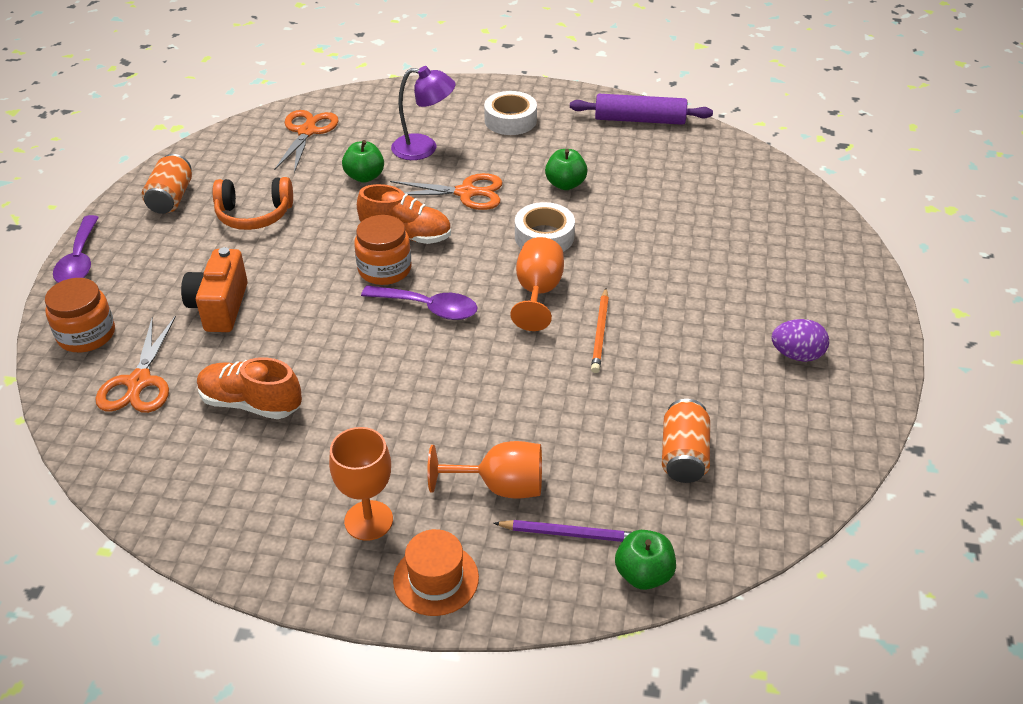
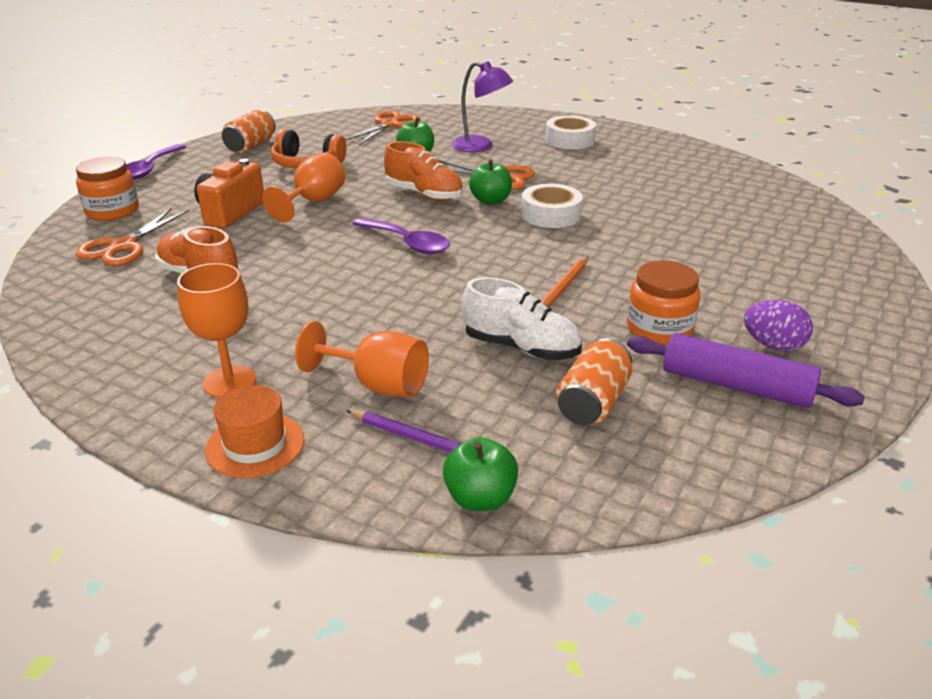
camera: 20 degrees right, 10 degrees down
(384, 269) = (388, 212): orange jar -> orange jar (659, 329)
(538, 292) = (518, 250): orange goblet -> orange goblet (313, 202)
(565, 184) = (594, 185): green apple -> green apple (490, 201)
(599, 412) = (521, 348): none -> white shoe
(639, 120) = (693, 155): purple rolling pin -> purple rolling pin (736, 386)

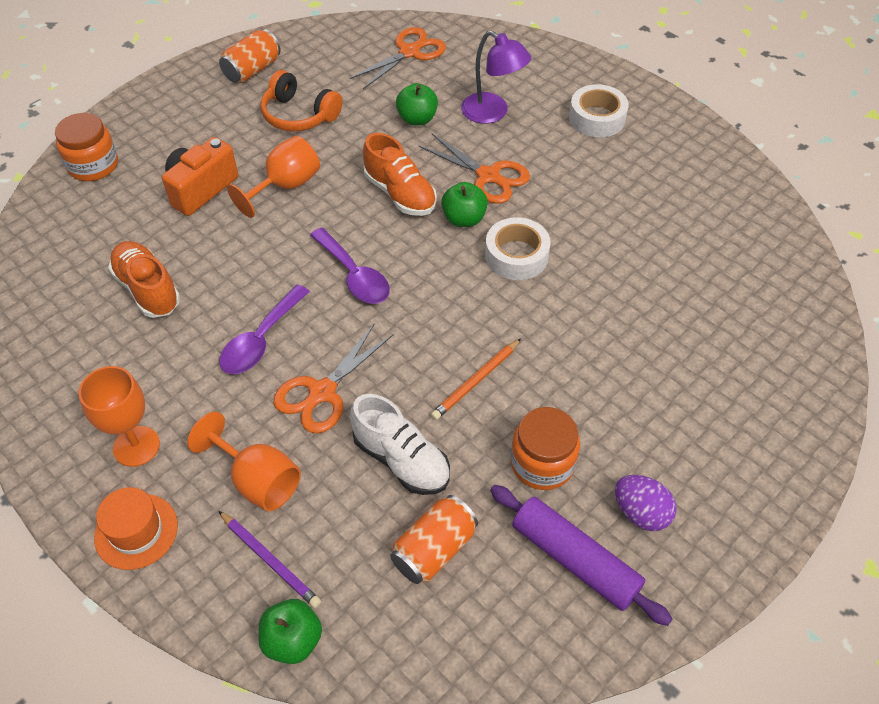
camera: 15 degrees right, 20 degrees up
(123, 246) = (91, 226): orange scissors -> orange scissors (322, 392)
(150, 169) = (143, 96): purple spoon -> purple spoon (261, 339)

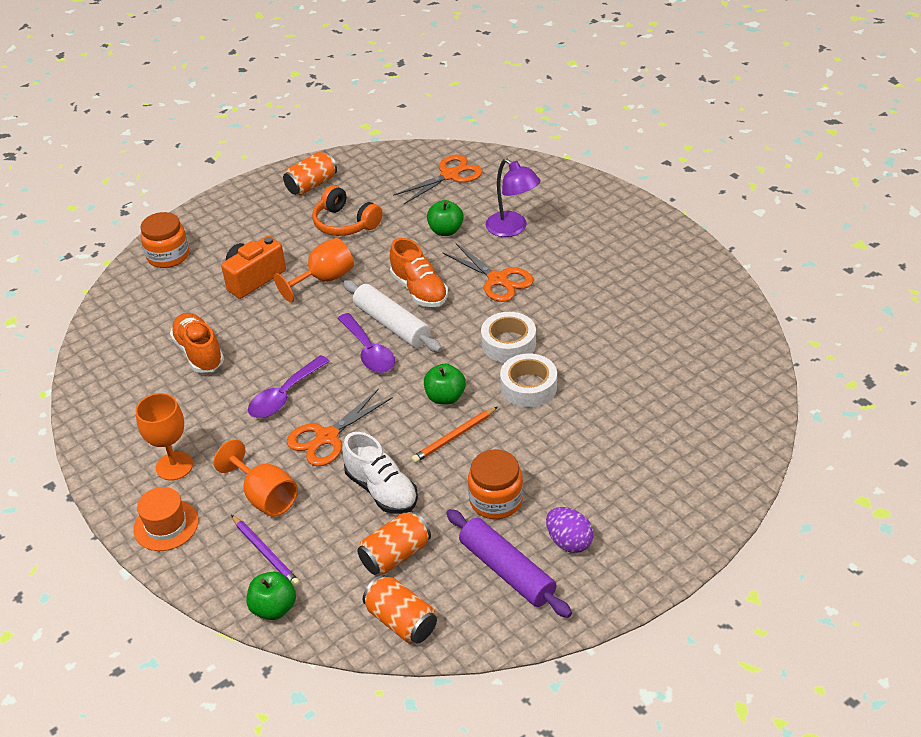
camera: 10 degrees right, 10 degrees down
(375, 239) = (392, 324): none -> white rolling pin
(458, 644) = (401, 621): none -> orange can
(464, 219) = (470, 312): green apple -> green apple (445, 397)
(597, 118) = (604, 237): white tape -> white tape (528, 387)

